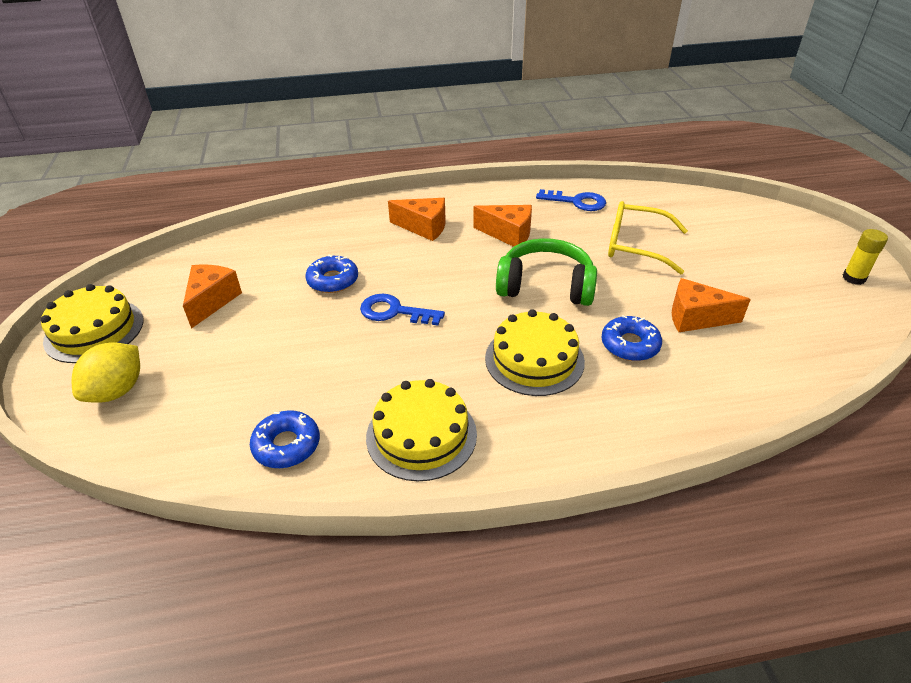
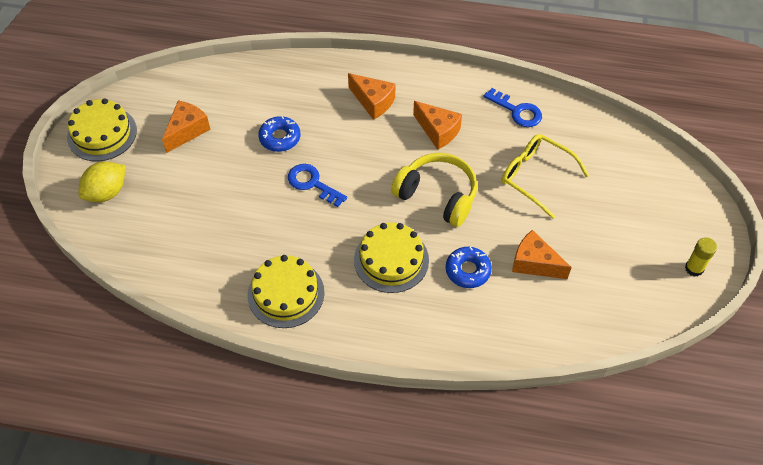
camera: 20 degrees right, 15 degrees up
(286, 445) = (199, 272): blue donut -> none
(545, 286) = (437, 195): green headphones -> yellow headphones

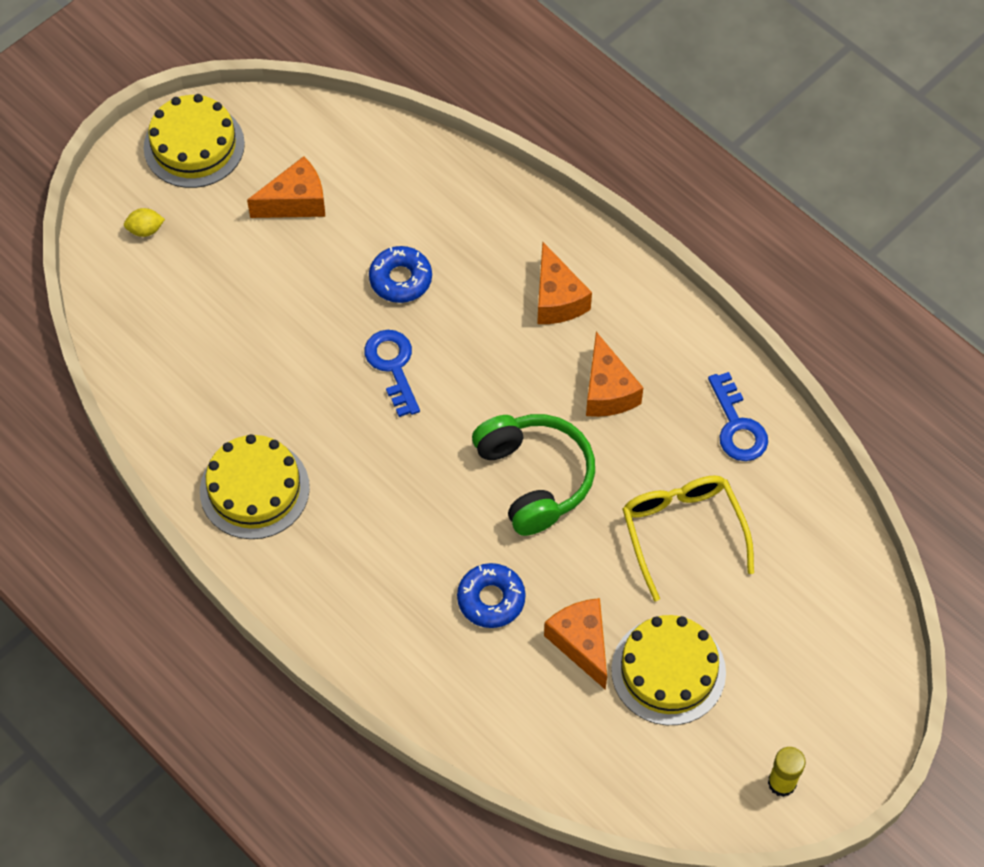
camera: 35 degrees right, 5 degrees up
(106, 192) = (145, 230): yellow lemon -> yellow lemon, size x0.53
(391, 260) = (410, 526): yellow cake -> yellow cake (668, 671)
(437, 195) = (535, 478): yellow headphones -> green headphones

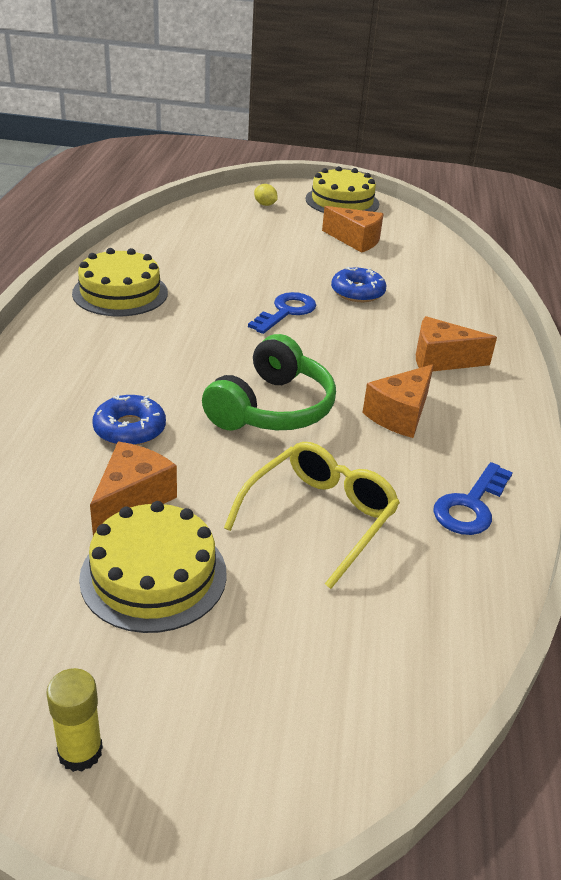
camera: 50 degrees right, 25 degrees down
(557, 299) = (441, 360): orange cheese -> orange cheese turned 60 degrees clockwise

